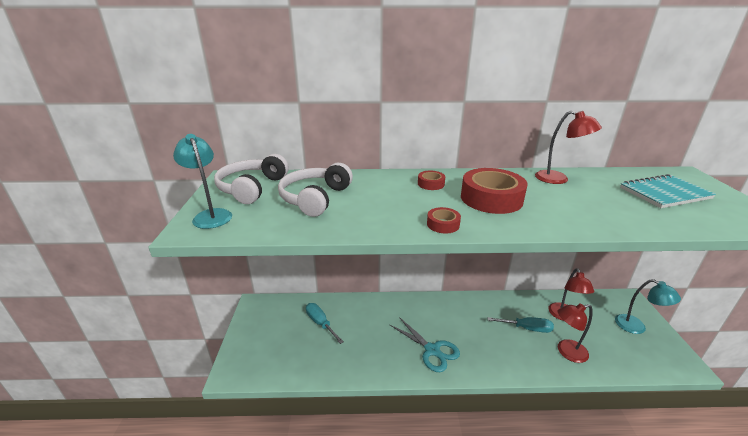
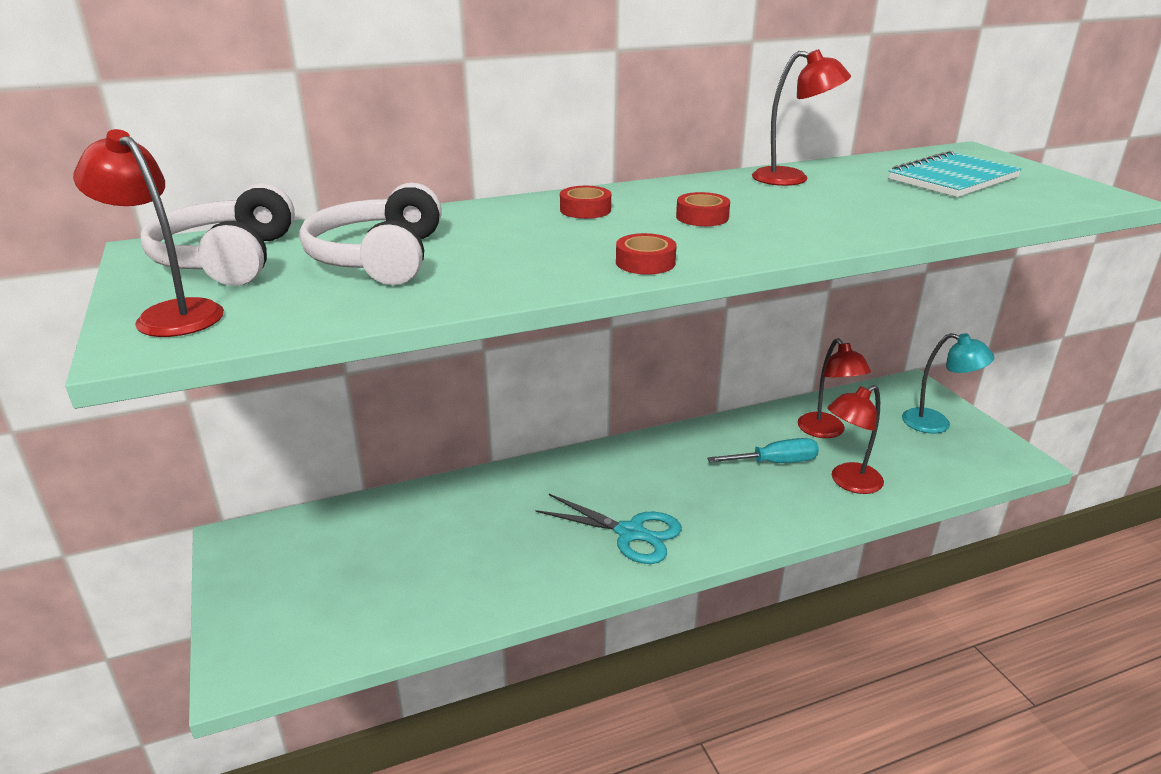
camera: 20 degrees left, 0 degrees up
(210, 215) = (170, 314): turquoise lamp -> red lamp
(320, 323) = (397, 540): turquoise screwdriver -> none
(491, 198) = (702, 217): red tape -> red tape, size x0.48

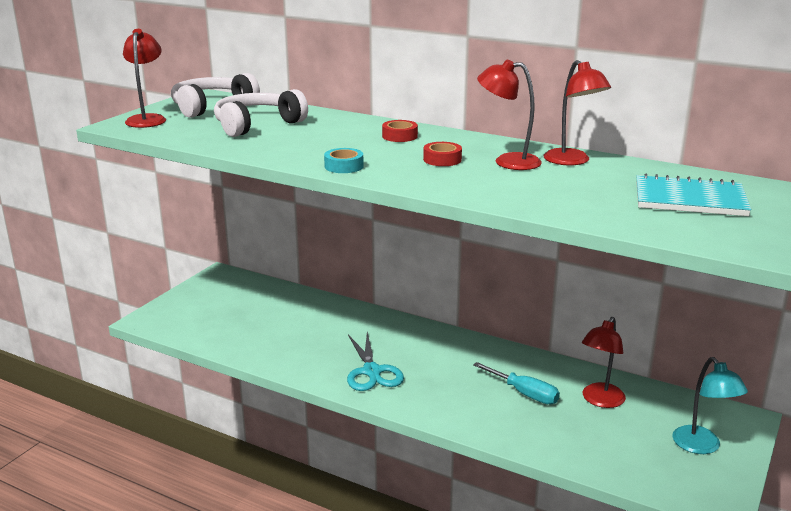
camera: 50 degrees right, 5 degrees down
(645, 262) = (344, 166): red tape -> turquoise tape
(848, 482) = (548, 431): red lamp -> red lamp (507, 161)

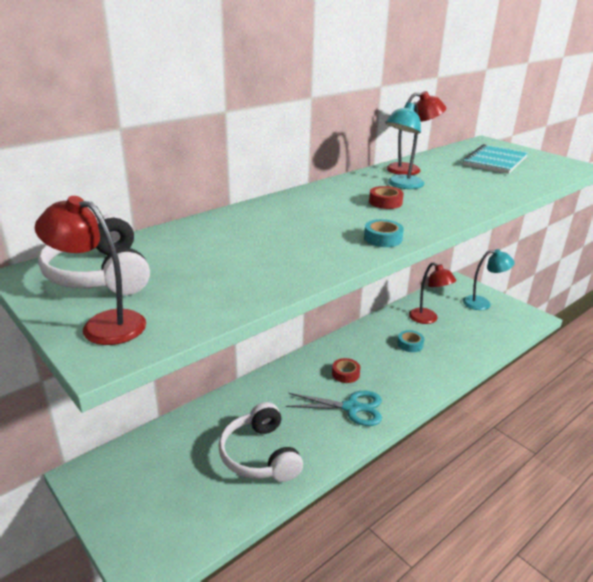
camera: 70 degrees left, 5 degrees up
(257, 125) = (211, 258): white headphones -> white headphones (260, 455)
(399, 136) = (311, 205): red tape -> red tape (345, 374)
(507, 161) = (401, 185): red lamp -> turquoise lamp
(524, 393) = (410, 344): turquoise screwdriver -> turquoise tape

